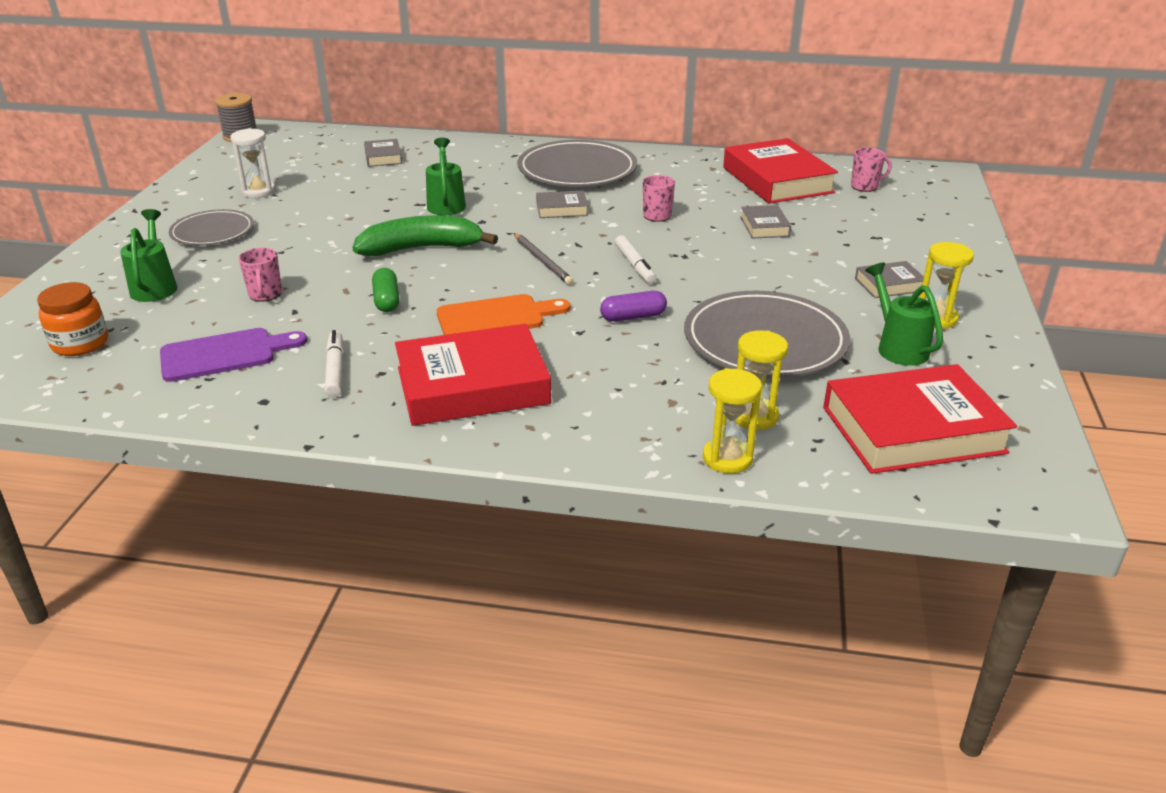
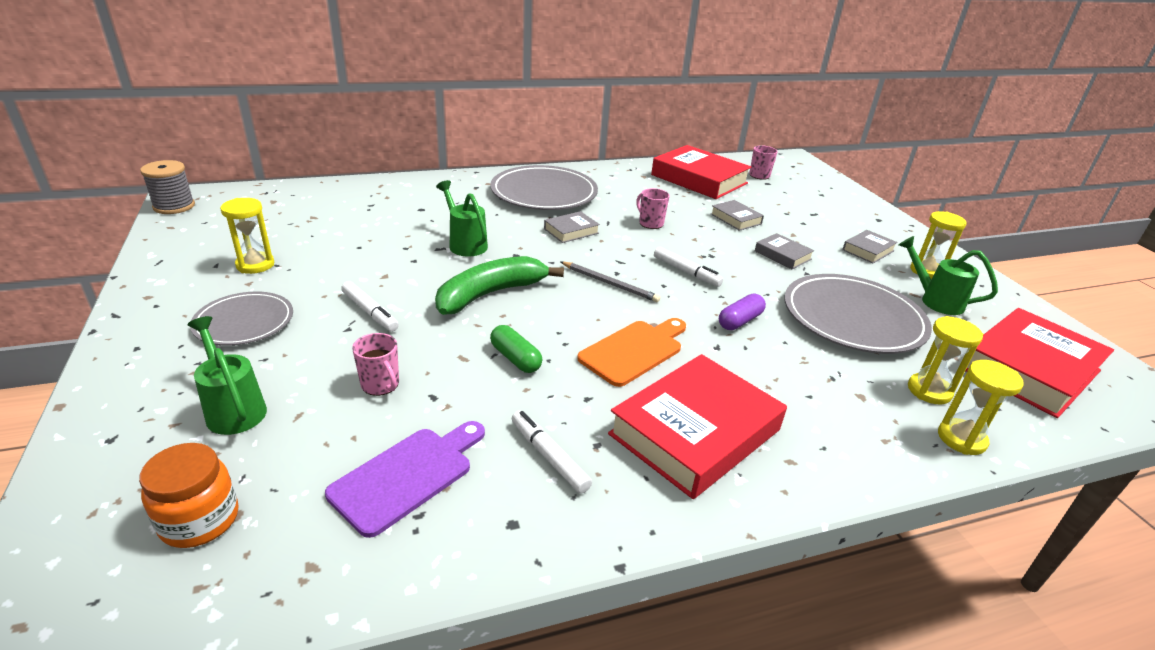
camera: 30 degrees left, 0 degrees up
(258, 192) = (255, 265): white hourglass -> yellow hourglass
(309, 243) = (370, 312): none -> white marker
(383, 157) = (355, 207): grey book -> grey book (782, 255)

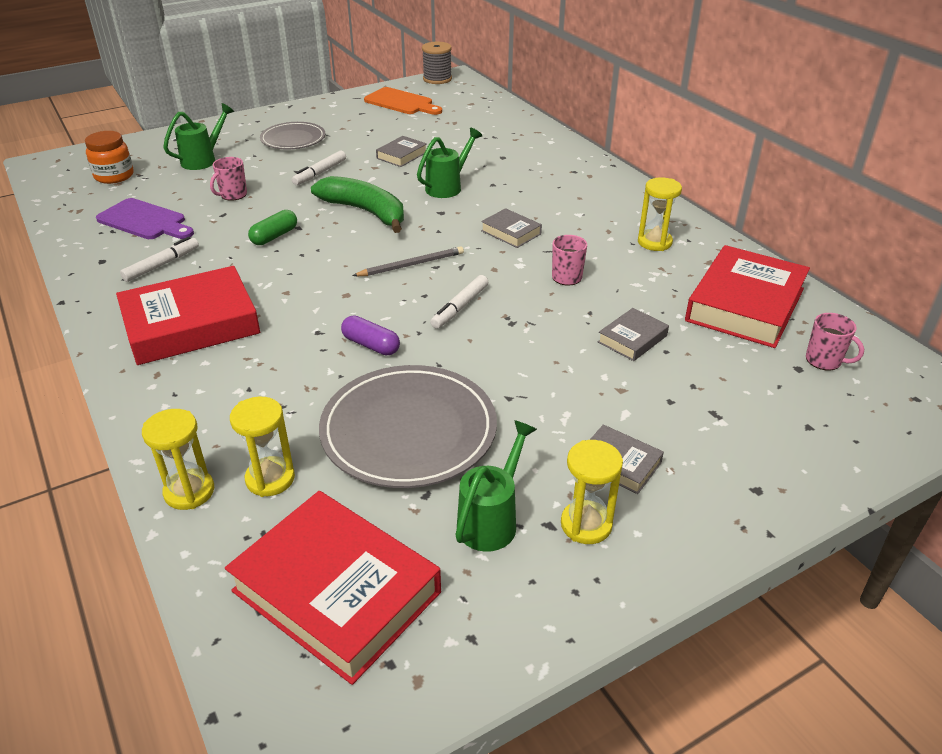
camera: 80 degrees right, 5 degrees up
(255, 265) = (367, 123): yellow hourglass -> yellow hourglass (654, 242)
(544, 193) = (592, 206): grey plate -> none
(610, 284) = (411, 265): grey pencil -> grey pencil turned 135 degrees counterclockwise
(634, 351) = (299, 287): orange cutting board -> orange cutting board (401, 102)
(695, 432) = (191, 324): red book -> red book turned 60 degrees counterclockwise
(782, 255) = (547, 378): grey book -> grey book (401, 155)

